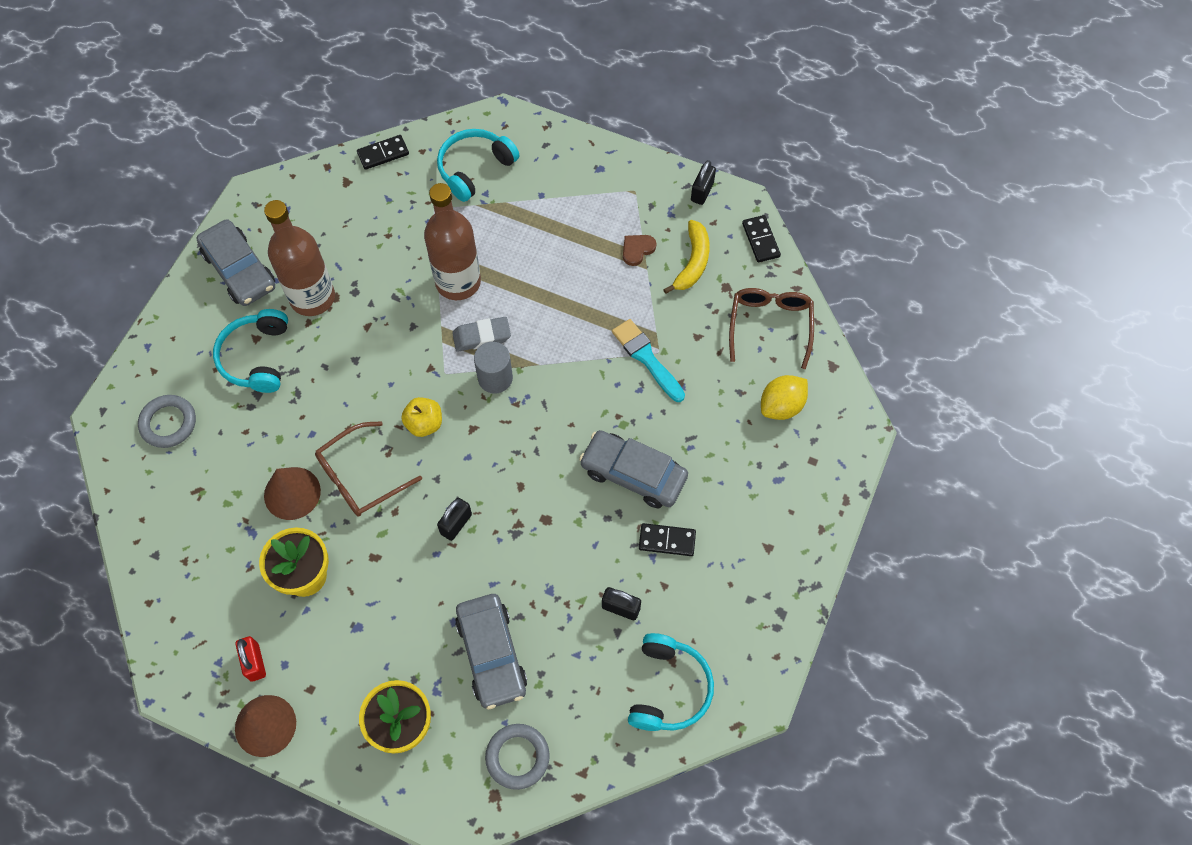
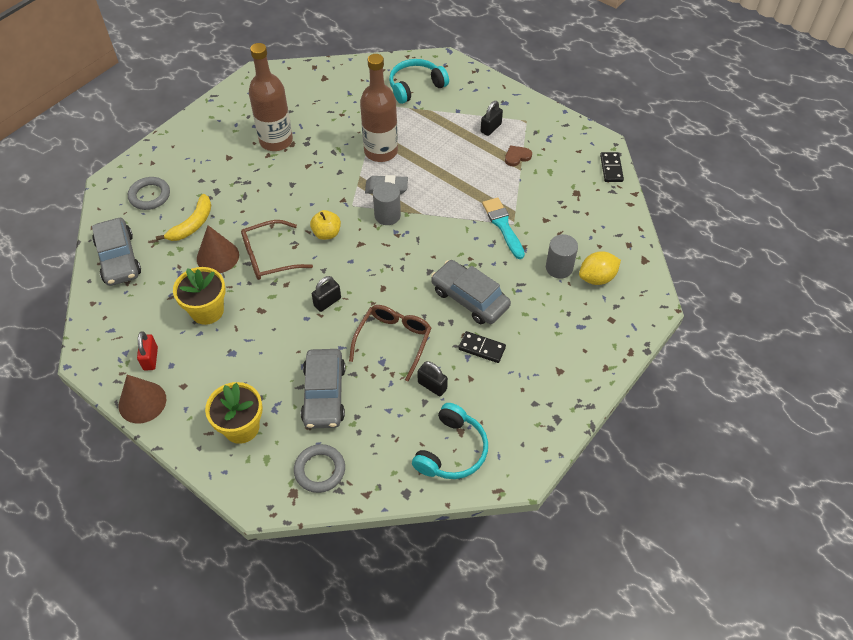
camera: 15 degrees right, 10 degrees down
(239, 270) = (232, 115): grey car -> grey car (118, 258)
(256, 357) = (224, 169): turquoise headphones -> none
(383, 153) = (355, 66): black domino -> none
(692, 262) = (555, 172): yellow banana -> yellow banana (192, 224)
(702, 192) = (575, 130): black padlock -> black padlock (491, 128)
(731, 403) = (559, 268): none -> grey cylinder
(770, 325) = (603, 223): brown glasses -> brown glasses (393, 340)

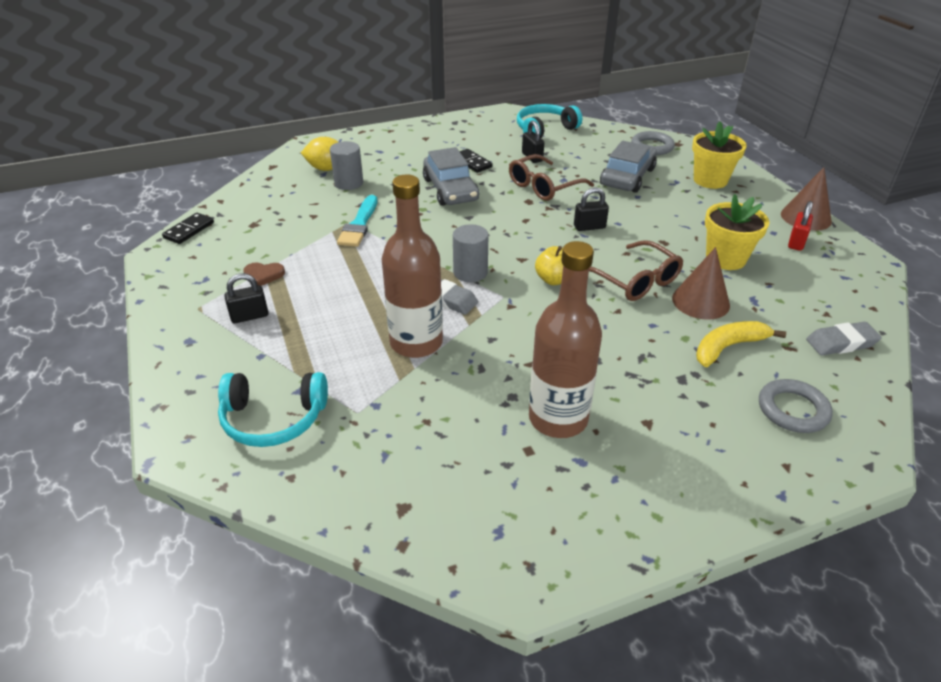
camera: 150 degrees left, 15 degrees down
(118, 258) = (841, 343): grey car -> grey eraser
(269, 257) = (635, 281): brown glasses -> brown glasses turned 45 degrees clockwise

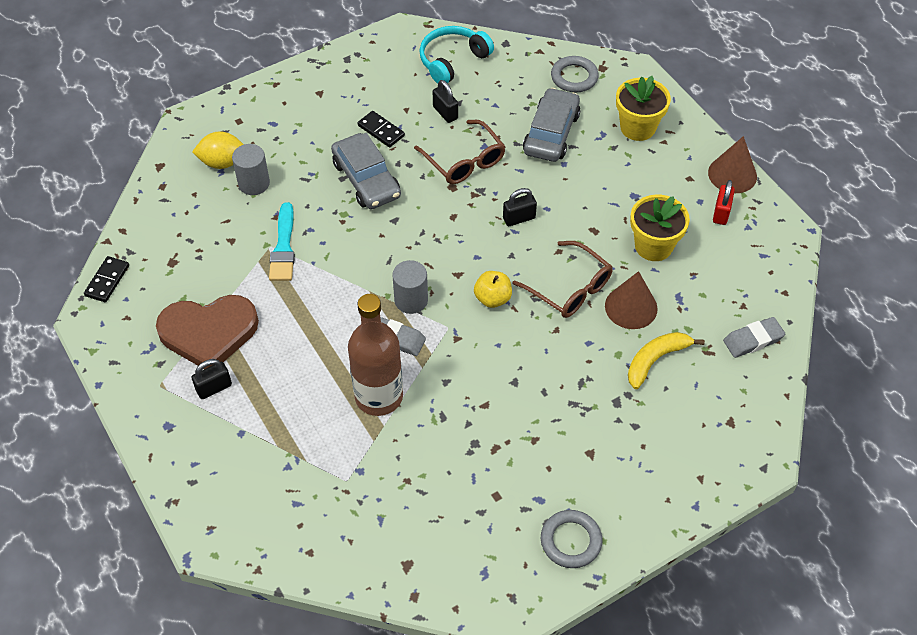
camera: 10 degrees left, 15 degrees up
(264, 275) = (208, 333): brown heart -> brown heart, size x2.49
(273, 419) = (276, 499): turquoise headphones -> none
(543, 186) = (464, 161): brown glasses -> brown glasses turned 75 degrees counterclockwise
(558, 418) = (516, 460): brown bottle -> none
(793, 410) = (708, 421): grey ring -> grey ring (571, 541)

